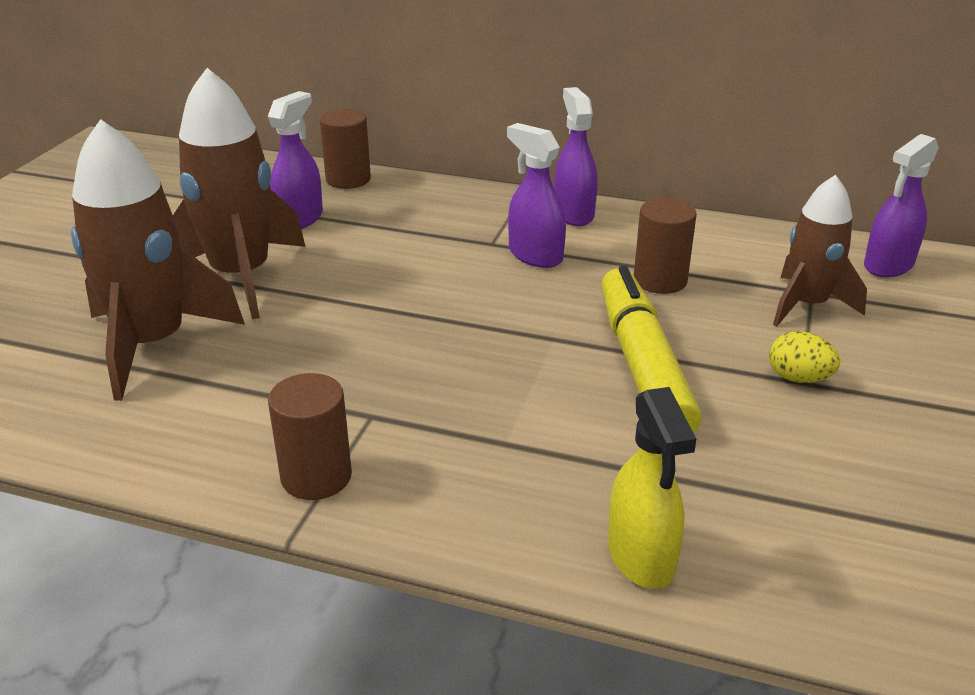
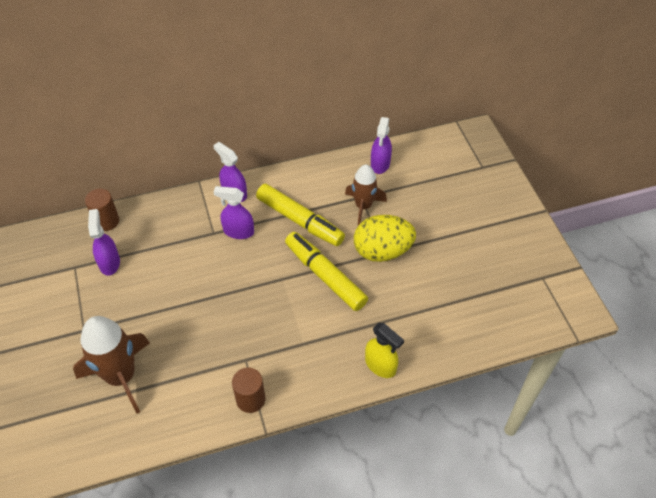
camera: 35 degrees left, 20 degrees up
(241, 276) = (119, 316): brown rocket -> none
(660, 280) = (300, 221): brown cylinder -> yellow marker
(798, 378) = (382, 251): yellow egg -> yellow egg, size x2.18

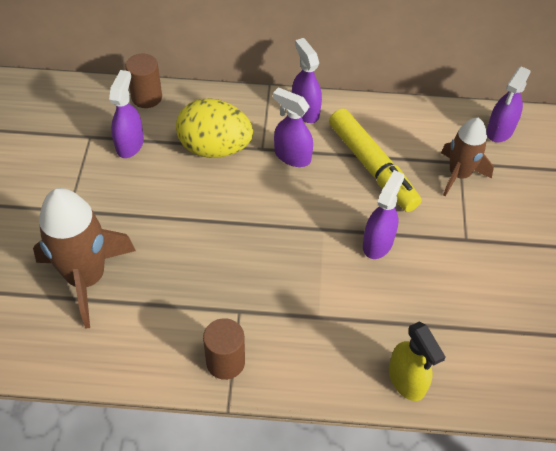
camera: 20 degrees right, 0 degrees up
(325, 275) = (378, 243): yellow marker -> purple spray bottle
(382, 251) = (463, 237): yellow egg -> yellow egg (215, 148)

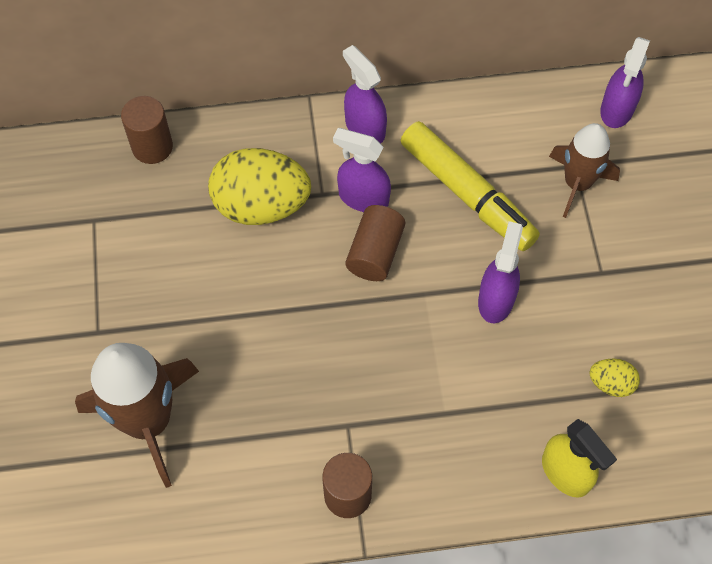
camera: 10 degrees left, 10 degrees up
(130, 144) = (149, 221): purple spray bottle -> none
(292, 194) = (375, 253): none -> brown cylinder
(457, 320) = (611, 383): none -> yellow egg

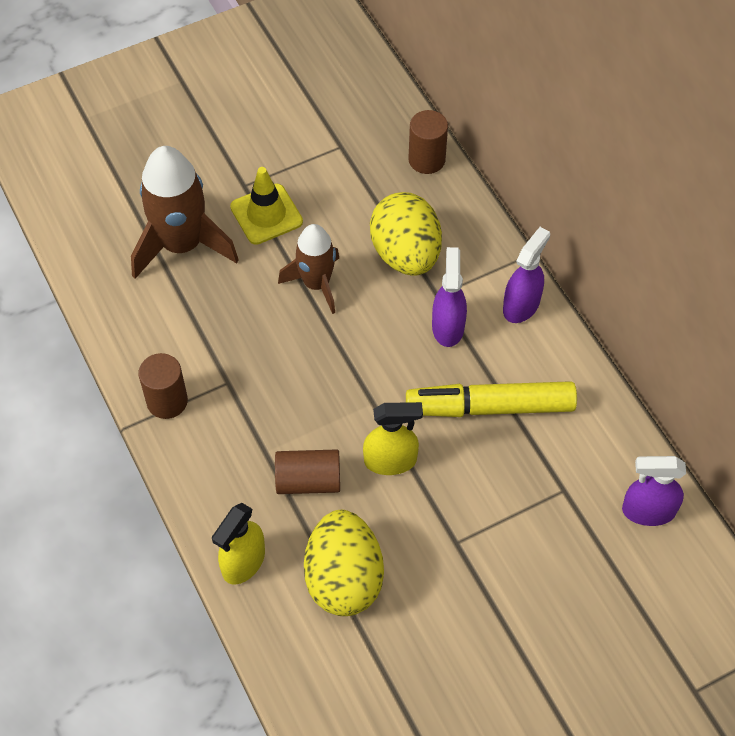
camera: 70 degrees right, 5 degrees down
(148, 321) = (266, 214): none -> yellow traffic cone
(375, 253) = (397, 352): brown cylinder -> brown cylinder (308, 481)
(467, 194) = (490, 407): yellow marker -> yellow marker turned 60 degrees clockwise
(496, 299) = (390, 461): purple spray bottle -> yellow spray bottle
(577, 183) = (544, 497): brown rocket -> brown rocket (316, 284)
(611, 383) = (344, 579): yellow egg -> yellow egg, size x2.18

